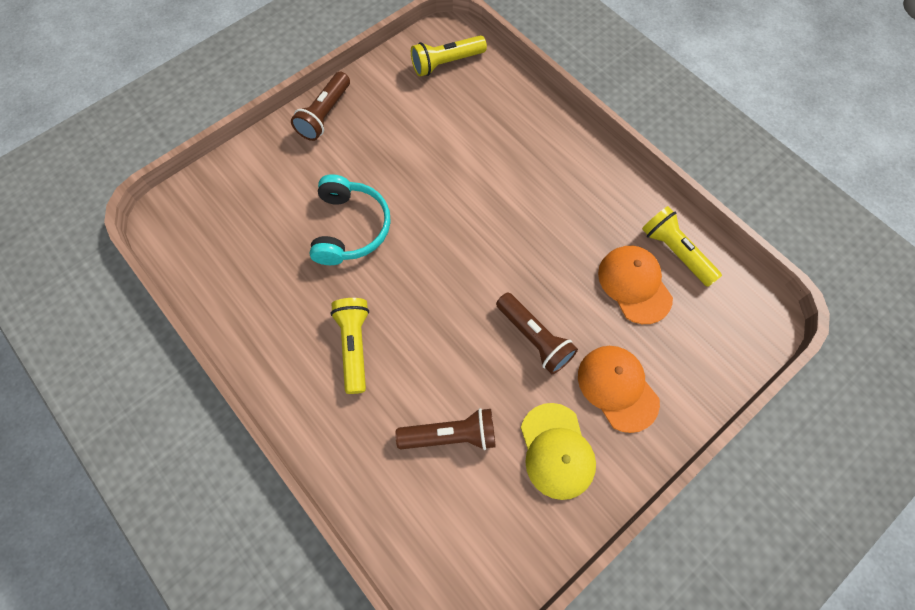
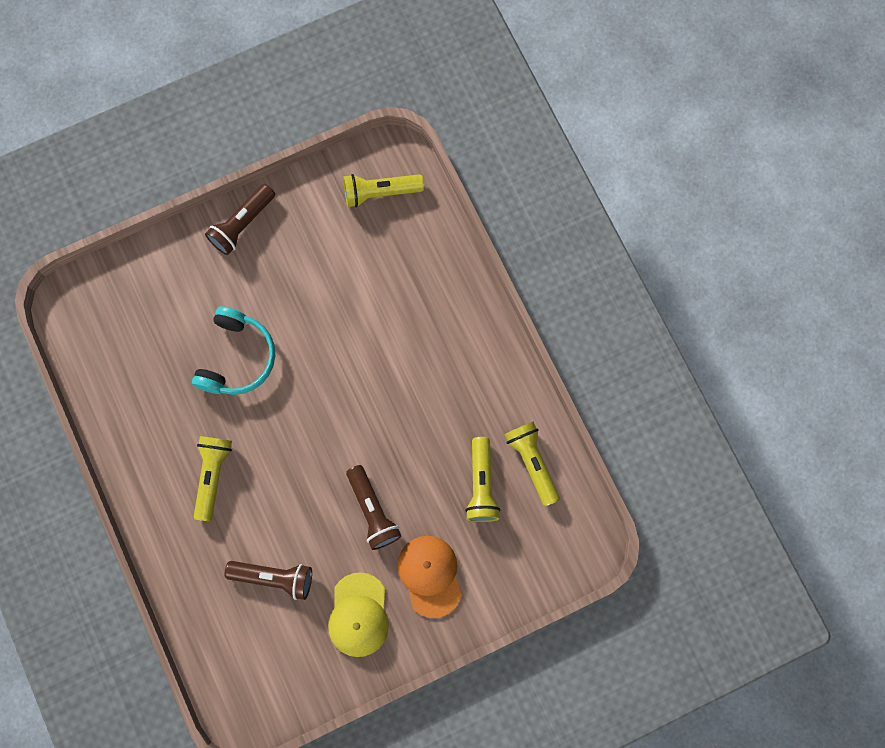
camera: 15 degrees right, 10 degrees up
(634, 285) = (481, 484): orange cap -> yellow flashlight

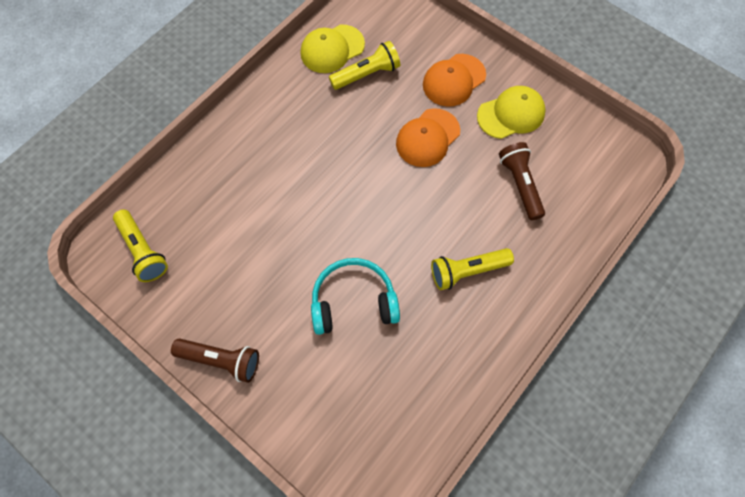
camera: 115 degrees left, 10 degrees down
(372, 511) = (427, 138): brown flashlight -> orange cap
(532, 462) = (332, 49): yellow flashlight -> yellow cap

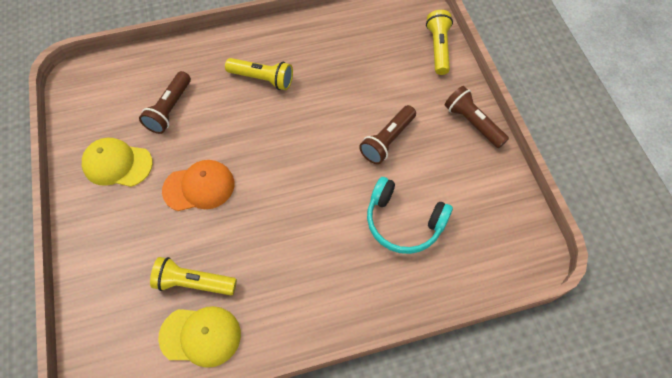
camera: 145 degrees left, 5 degrees down
(143, 251) = (497, 238): yellow flashlight -> yellow flashlight (438, 48)
(296, 284) = (387, 140): none -> brown flashlight
(353, 301) = (355, 106): turquoise headphones -> turquoise headphones (403, 222)
(454, 80) = (128, 224): orange cap -> none

